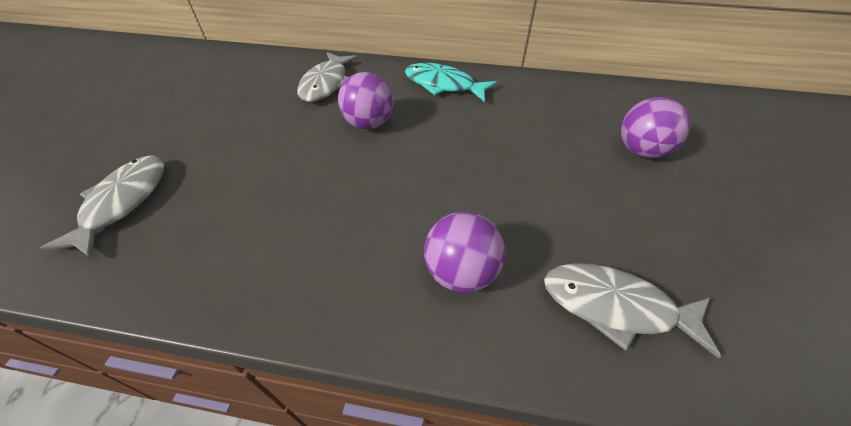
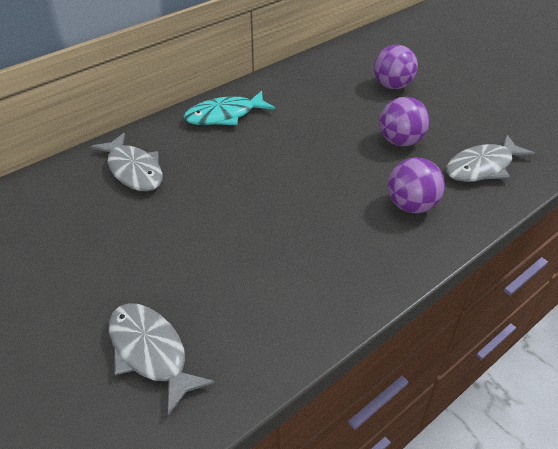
camera: 50 degrees left, 5 degrees down
(369, 124) = (223, 174): purple ball -> purple ball (400, 141)

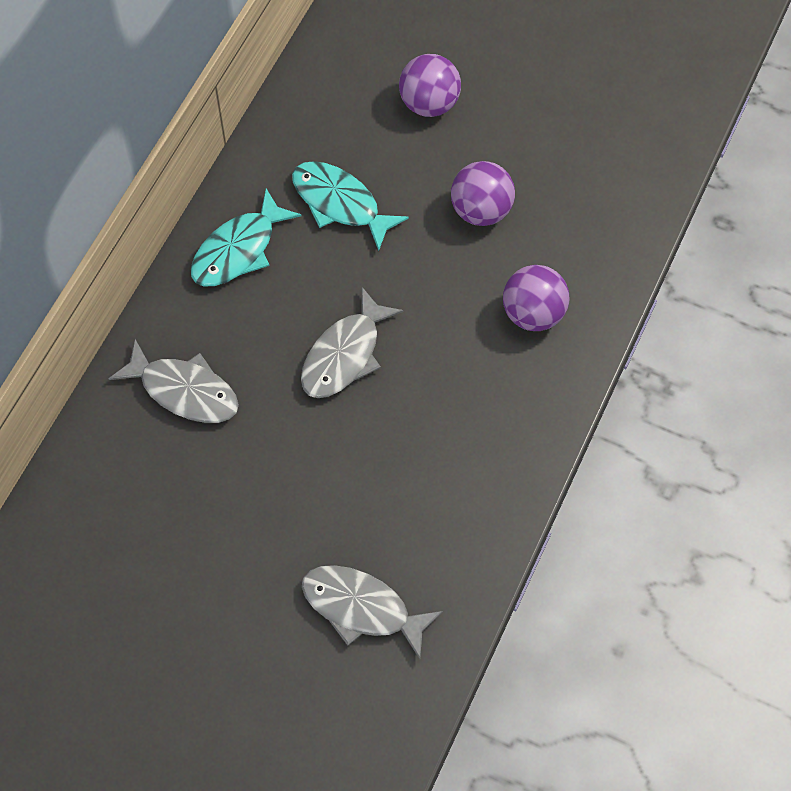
camera: 25 degrees left, 20 degrees up
(305, 113) = (340, 203): none -> turquoise fish
(482, 167) = (591, 218): grey fish -> grey fish (344, 355)

